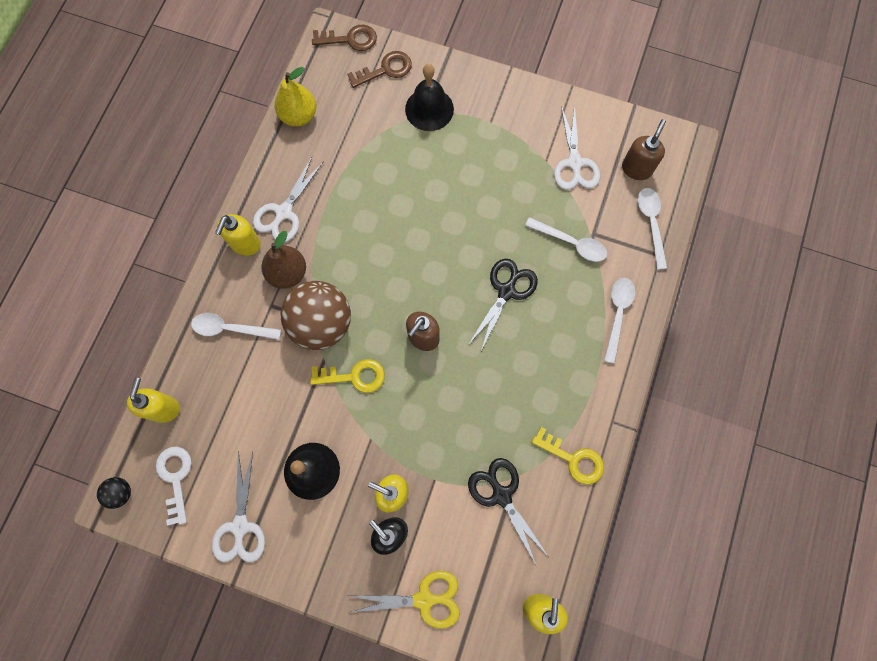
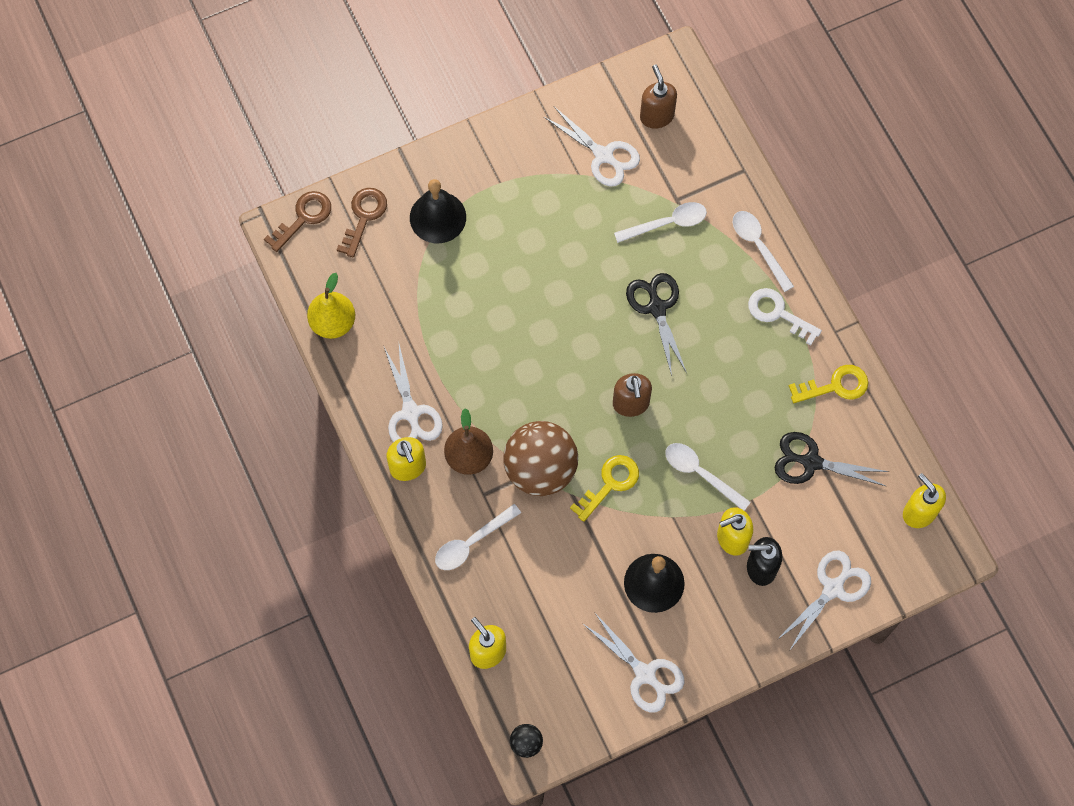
camera: 45 degrees left, 5 degrees down
(175, 478) = (556, 691): white key -> white key (778, 313)
(424, 599) = (833, 588): yellow scissors -> white scissors
(651, 224) = (712, 151): white spoon -> white spoon (701, 474)

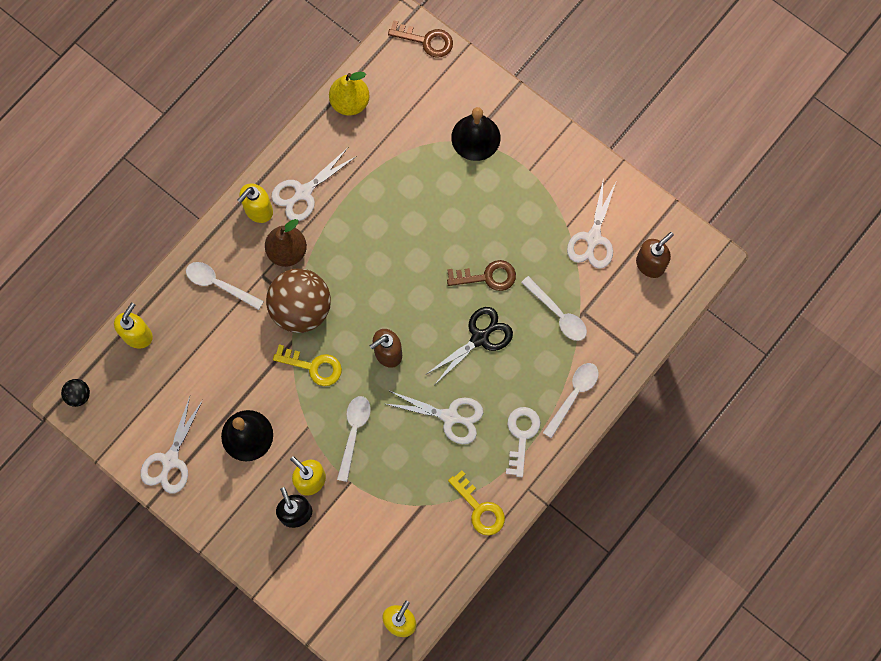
camera: 65 degrees right, 5 degrees up
(364, 217) = (449, 83): brown key -> brown key (487, 276)
(811, 462) = (404, 516): black scissors -> none
(833, 588) = (304, 578): white scissors -> white scissors (450, 417)

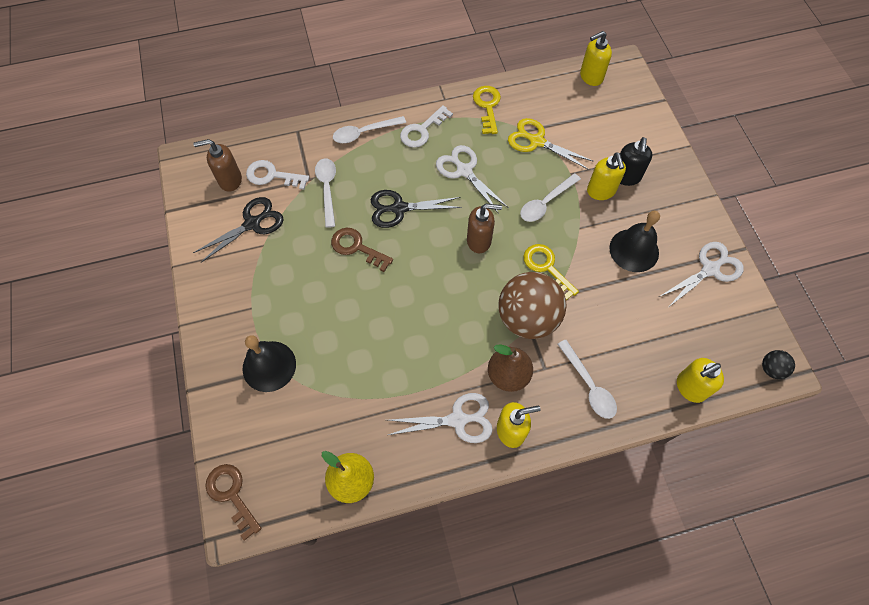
camera: 145 degrees left, 10 degrees down
(405, 498) = (536, 141): none -> yellow scissors
(593, 238) = (252, 223): white scissors -> black scissors
(617, 294) = (272, 176): none -> white key

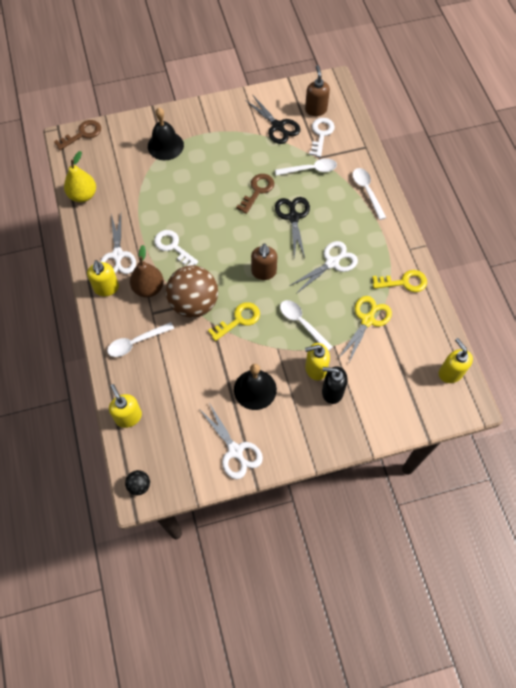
camera: 90 degrees right, 0 degrees up
(422, 130) = (372, 232): white key -> white key (173, 247)

